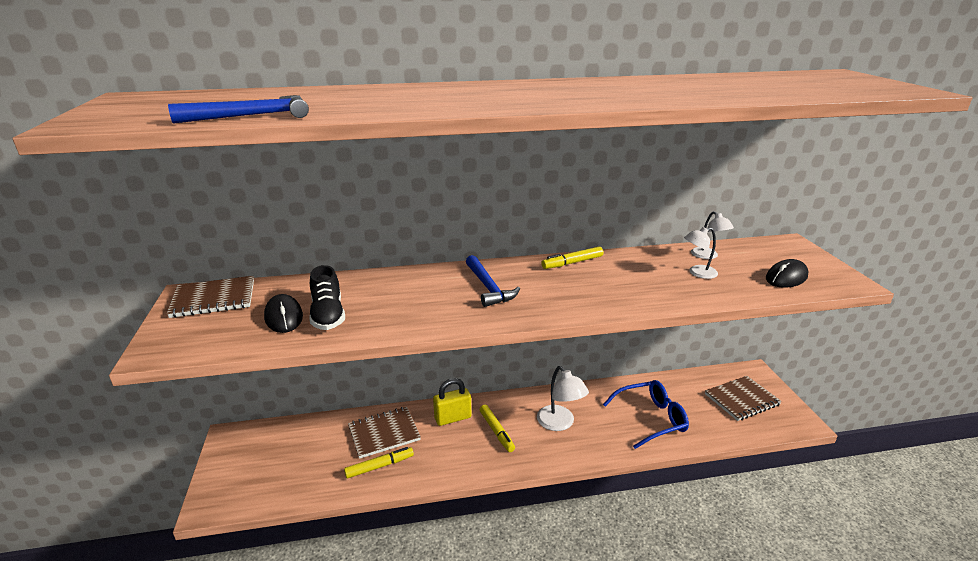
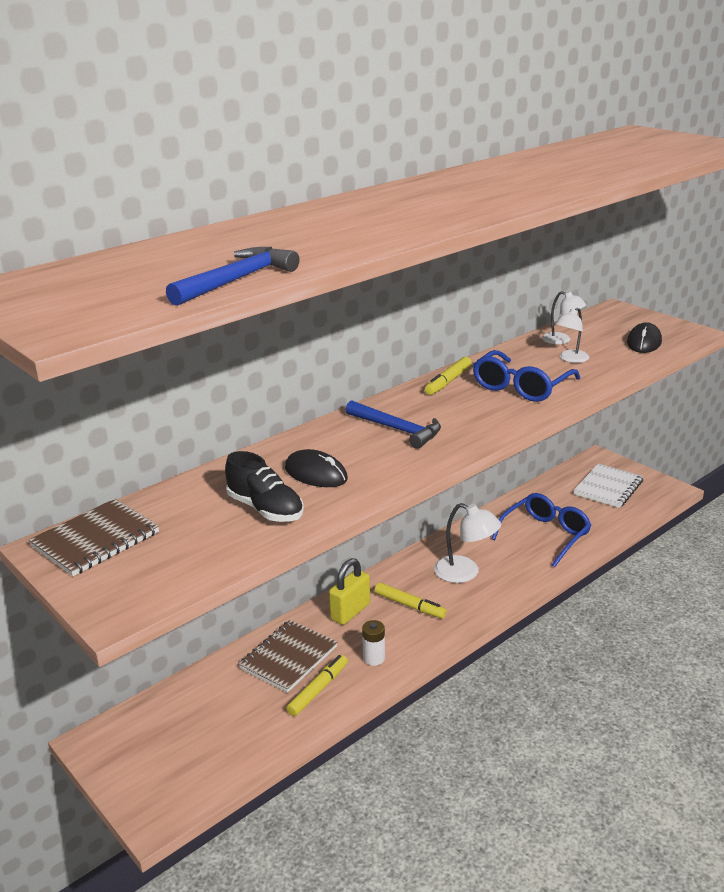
camera: 30 degrees left, 0 degrees up
(284, 317) = (217, 527): black mouse -> black mouse (316, 474)
(436, 460) = (374, 658): none -> white battery
(626, 284) = (521, 387): none -> blue glasses
(742, 399) = (608, 488): brown notebook -> white notebook

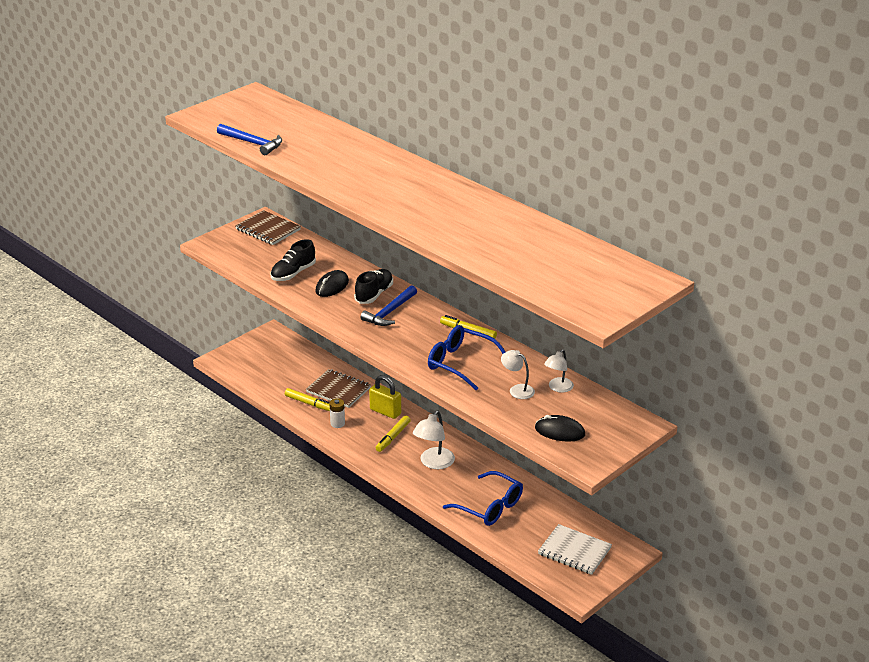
camera: 85 degrees right, 5 degrees up
(346, 440) = (374, 294): none -> black shoe

